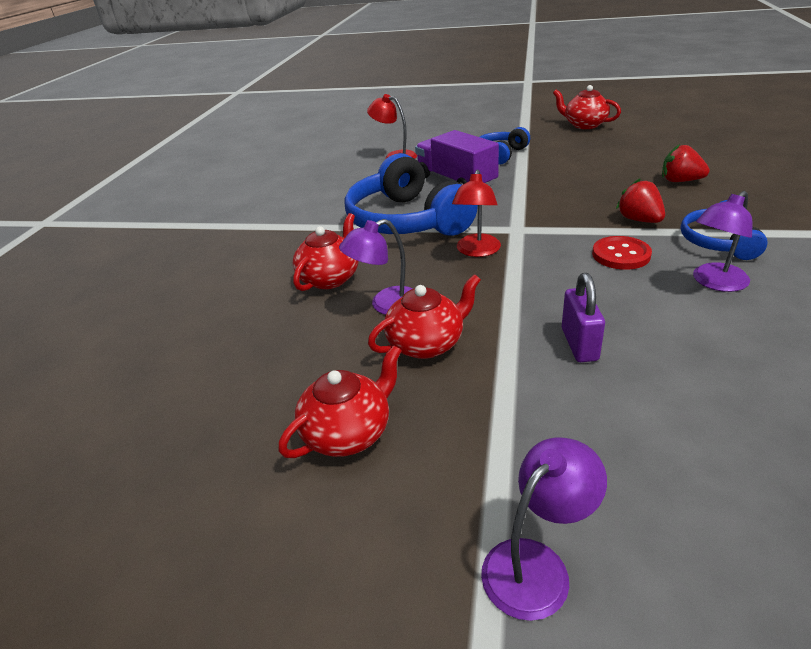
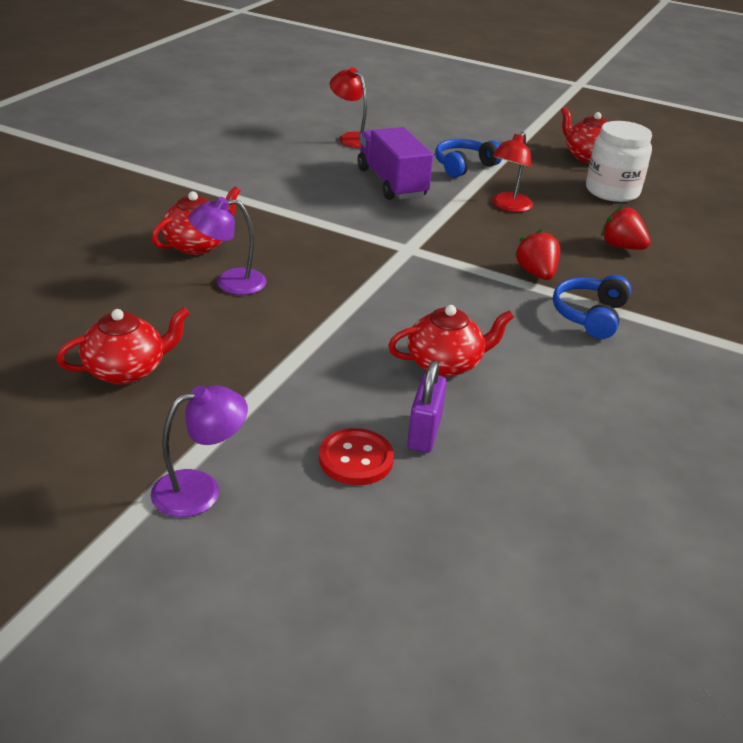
camera: 10 degrees right, 0 degrees up
(407, 220) = (310, 210): blue headphones -> none
(427, 344) = (240, 324): red teapot -> red teapot (445, 364)
(477, 251) = (351, 258): red lamp -> red lamp (508, 206)
(579, 344) = (369, 362): purple padlock -> purple padlock (424, 433)
(621, 255) = (483, 300): red button -> red button (356, 459)
(628, 143) = (612, 191): none -> white jar
(714, 283) = (544, 349): purple lamp -> none

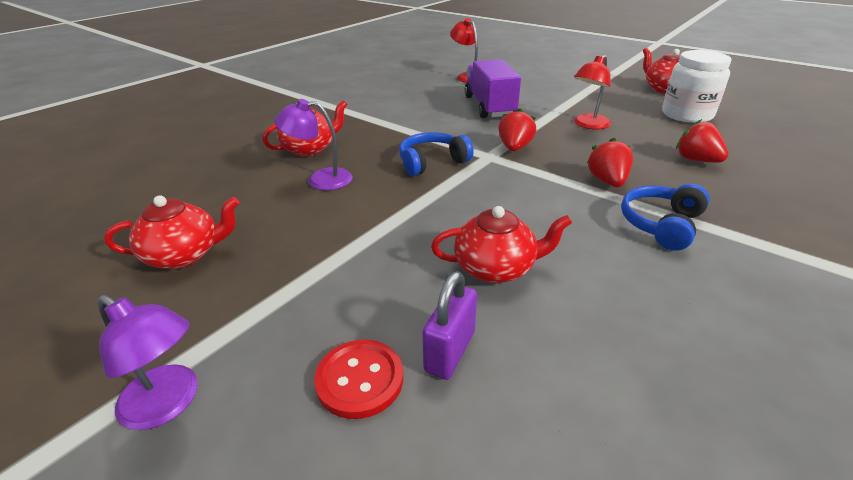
camera: 15 degrees right, 0 degrees up
(200, 489) = (169, 404): purple lamp -> purple lamp turned 45 degrees clockwise
(433, 237) = (514, 148): none -> red strawberry
(464, 166) = (554, 95): blue headphones -> blue headphones (432, 162)

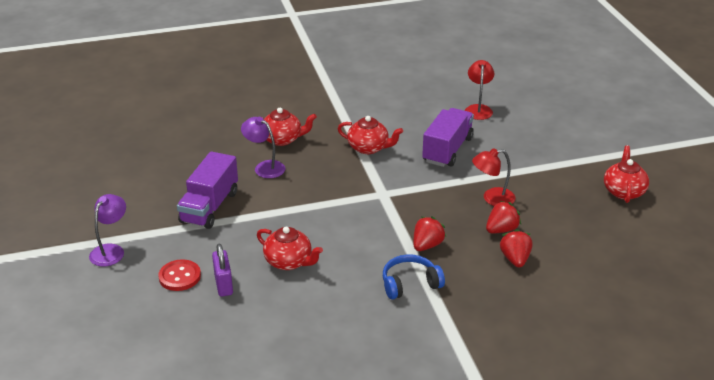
camera: 35 degrees right, 0 degrees up
(169, 404) = (111, 250): purple lamp -> purple lamp turned 135 degrees counterclockwise
(185, 255) = (161, 186): red teapot -> red teapot (369, 148)
(295, 250) = (210, 207): none -> purple truck
(432, 162) = (342, 182): blue headphones -> none
(450, 351) = (223, 285): purple padlock -> purple padlock turned 75 degrees counterclockwise
(514, 148) = (409, 194): red strawberry -> red strawberry (501, 230)
(687, 114) = (588, 223): white jar -> none

